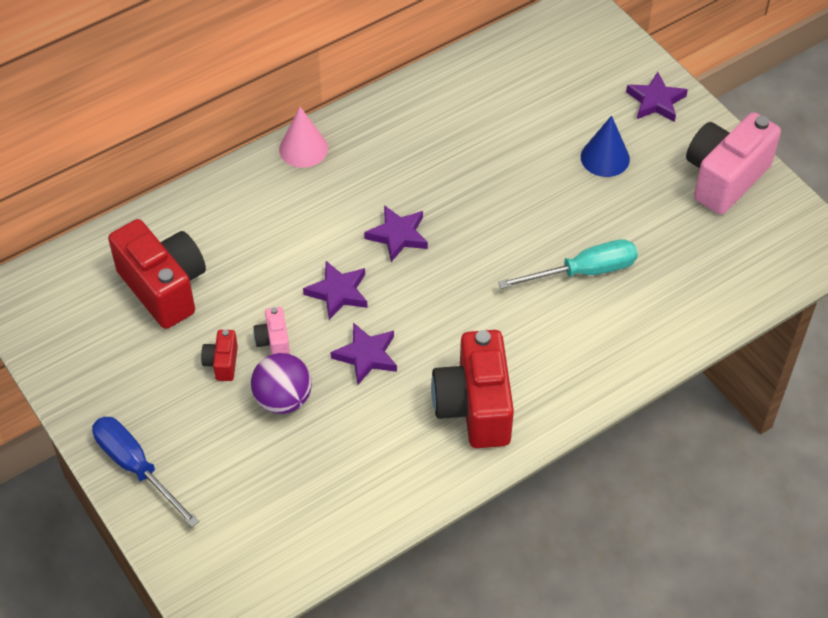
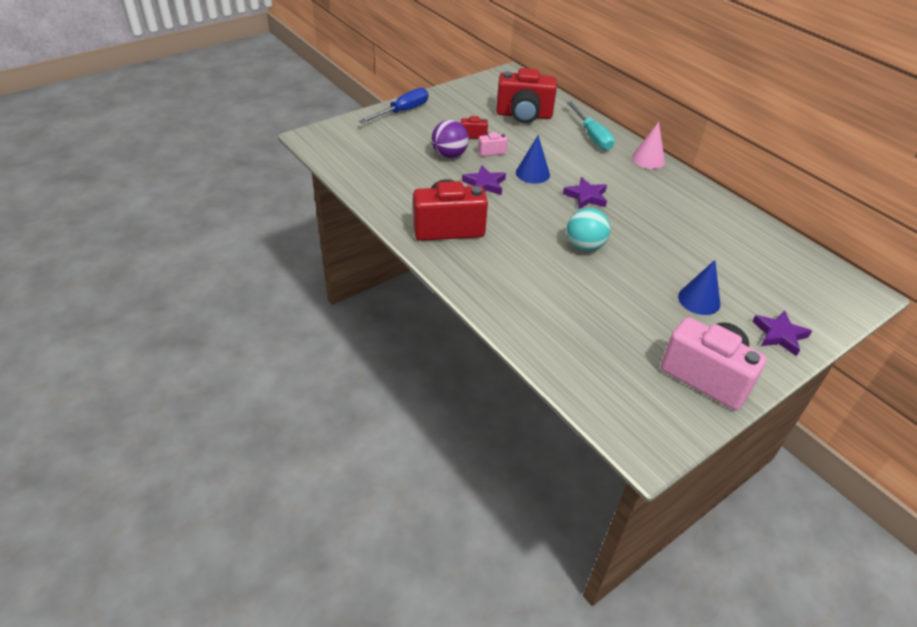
camera: 85 degrees right, 10 degrees down
(164, 287) = (524, 115): red camera -> red camera turned 45 degrees clockwise
(338, 292) = (532, 173): purple star -> blue cone
(509, 253) = (584, 246): none -> turquoise ball
(584, 272) = (576, 283): turquoise screwdriver -> turquoise screwdriver (592, 136)

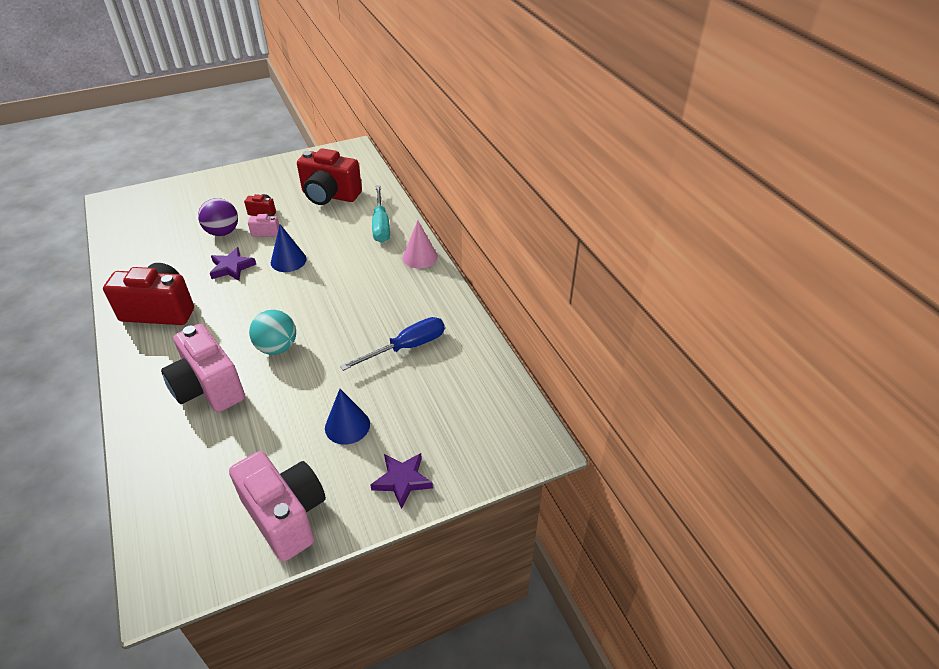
camera: 15 degrees right, 0 degrees up
(402, 111) = (215, 181): blue screwdriver -> blue screwdriver (407, 347)
(551, 286) = (208, 388): none -> pink camera
(586, 196) = (322, 292): purple star -> none

